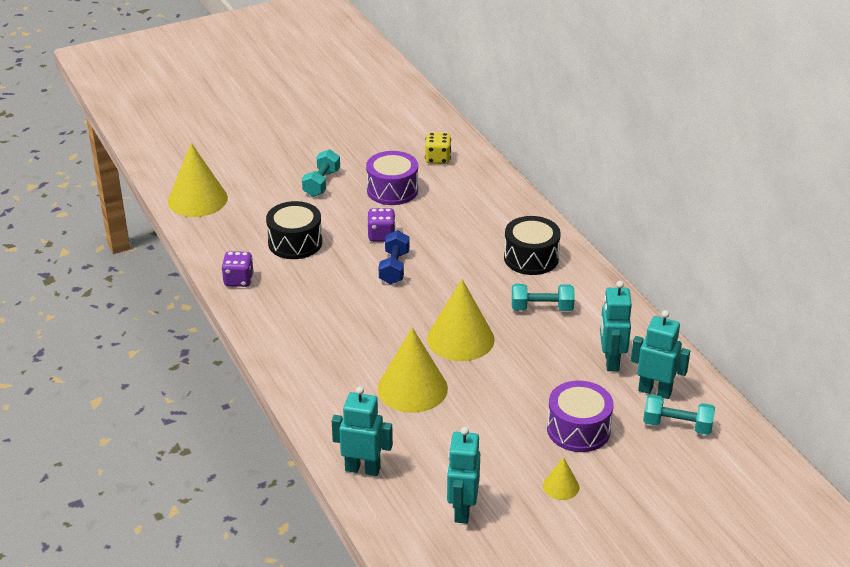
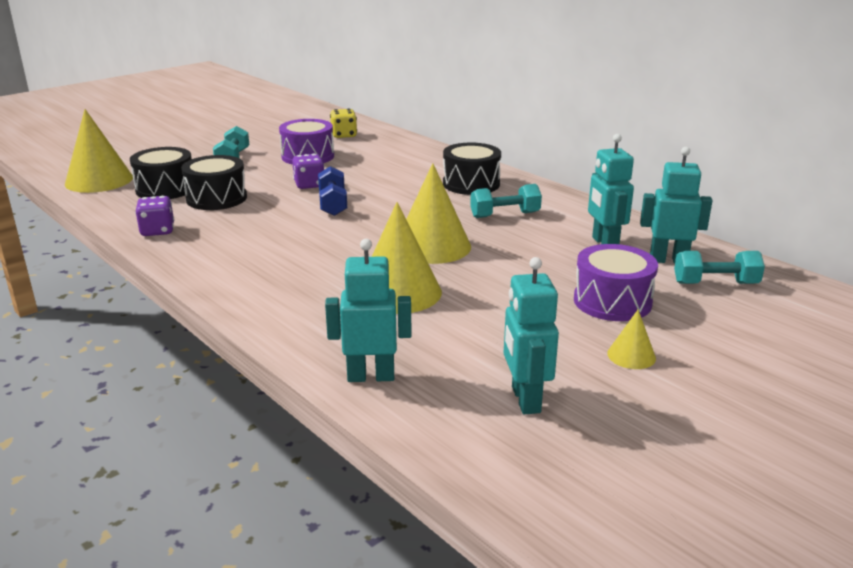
camera: 15 degrees left, 10 degrees down
(253, 221) = (165, 189): none -> black drum

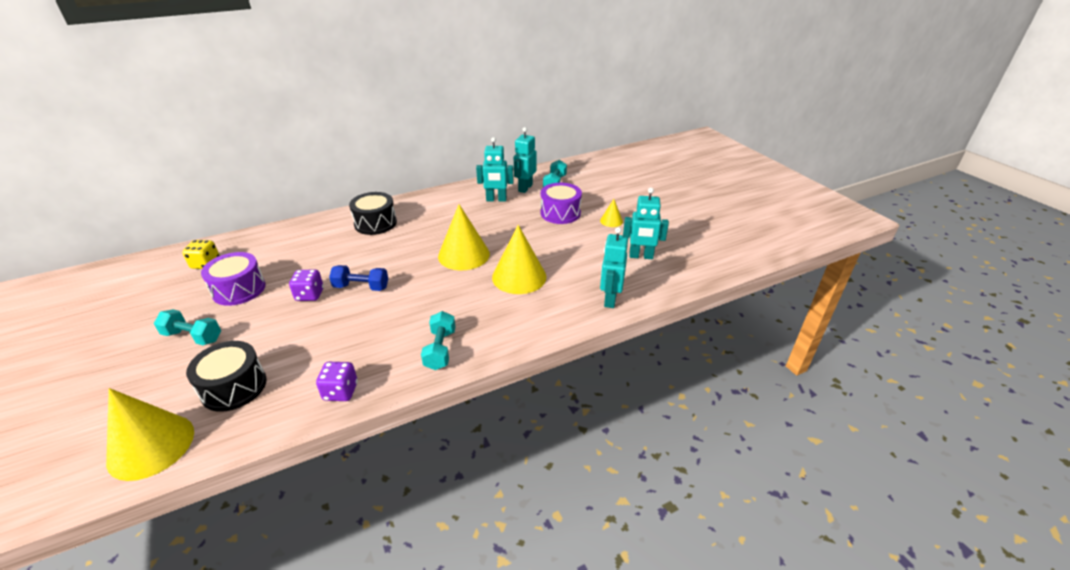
camera: 75 degrees left, 10 degrees up
(216, 198) = (292, 351): black drum -> none
(505, 215) = (436, 221): turquoise dumbbell -> turquoise dumbbell (440, 349)

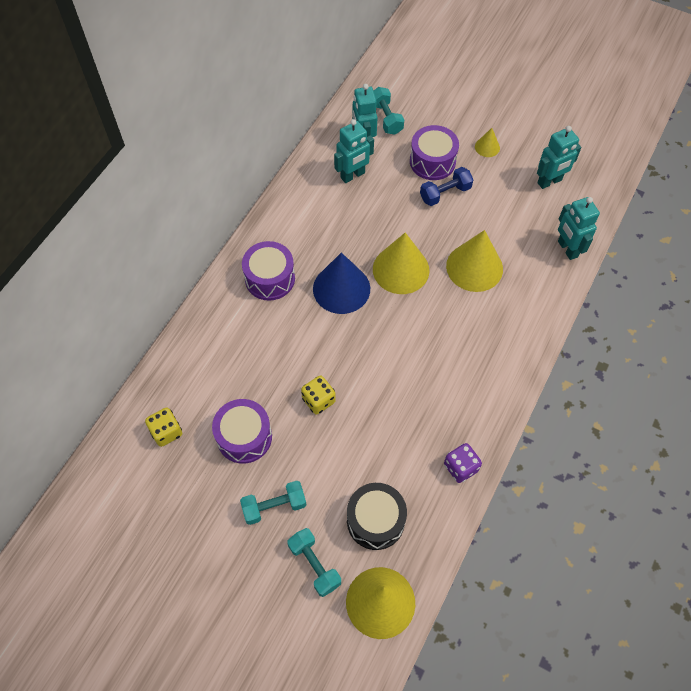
camera: 35 degrees left, 25 degrees up
(310, 295) = (318, 400): purple dice -> yellow dice
(361, 287) = (353, 363): blue dumbbell -> blue dumbbell (445, 193)
(375, 223) = (270, 278): black drum -> purple drum
(411, 247) = (341, 288): none -> blue cone
(440, 349) = (490, 382): turquoise dumbbell -> turquoise dumbbell (314, 565)

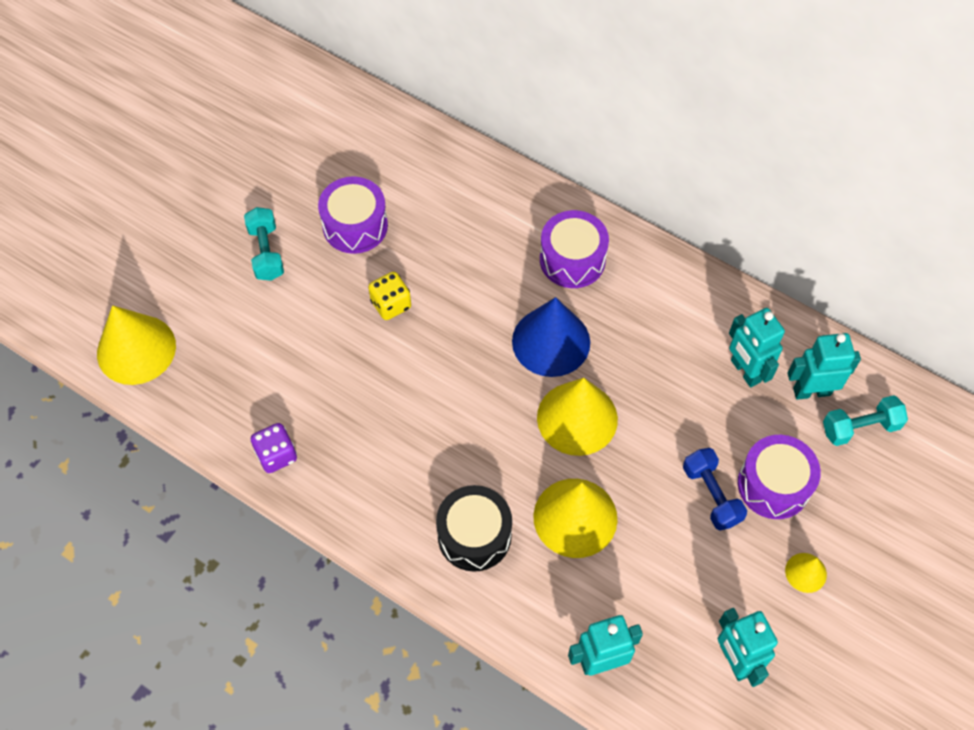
camera: 95 degrees right, 0 degrees up
(166, 432) = (373, 151): yellow dice -> none
(314, 565) = (192, 288): turquoise dumbbell -> none
(375, 520) = (229, 353): black drum -> black drum (474, 535)

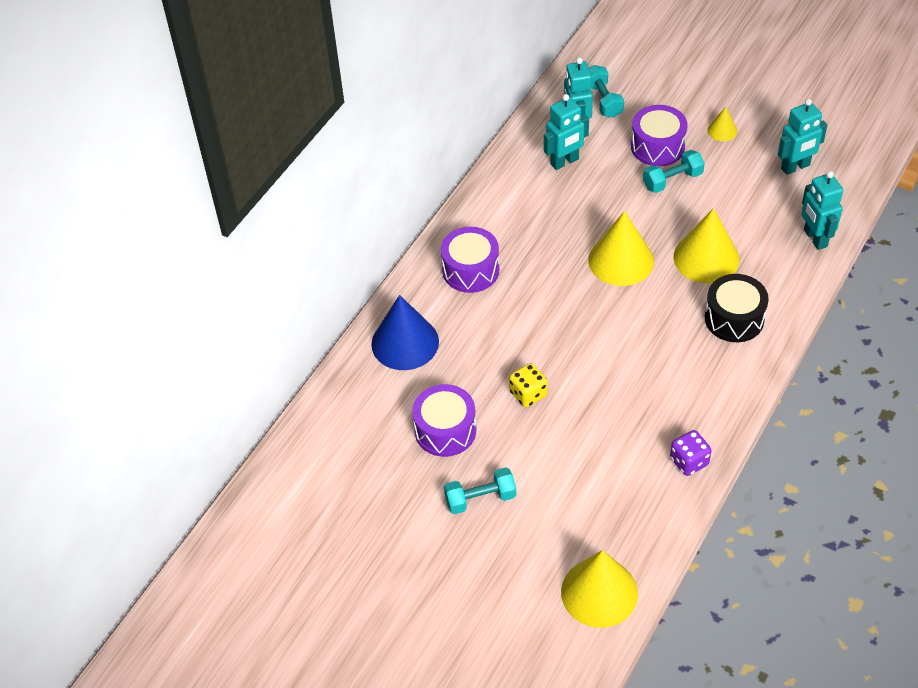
camera: 90 degrees left, 10 degrees down
(551, 341) = (552, 280): blue cone -> blue cone (405, 342)
(711, 495) = (672, 180): blue dumbbell -> turquoise dumbbell

